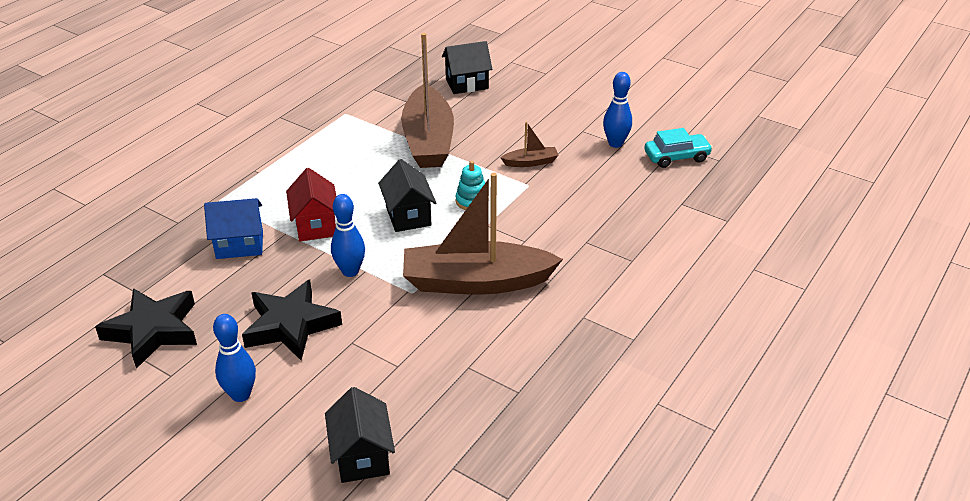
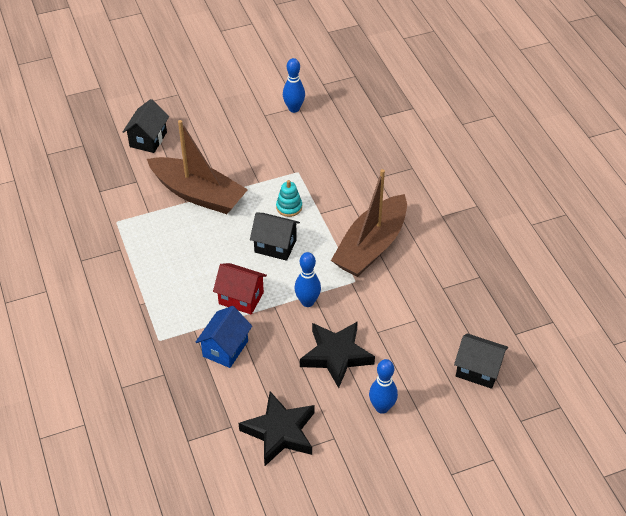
camera: 55 degrees left, 10 degrees up
(530, 162) = (274, 158): brown boat -> none
(676, 157) = (334, 91): turquoise car -> none

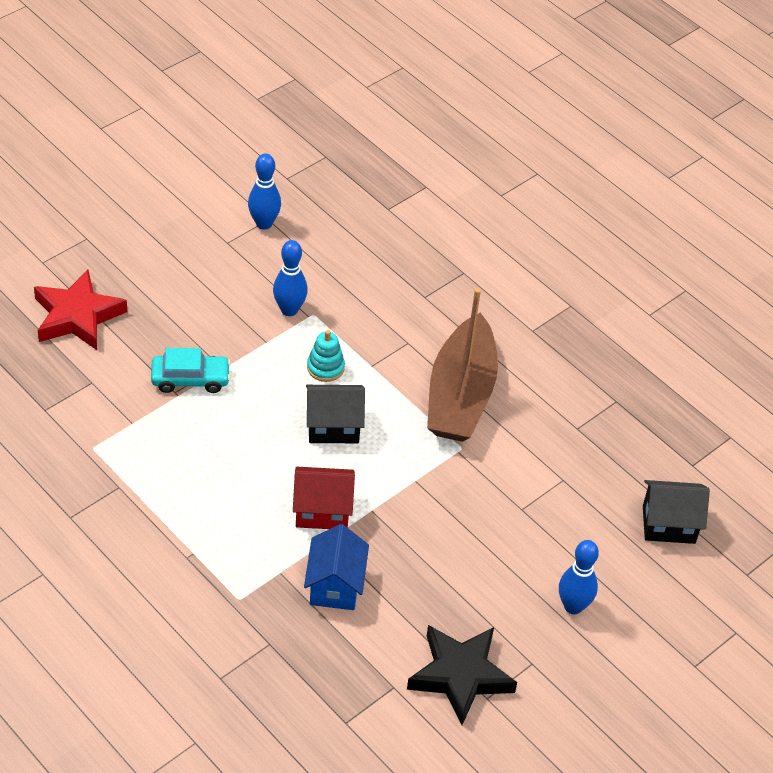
camera: 25 degrees left, 0 degrees up
(148, 139) = (77, 316): black house -> red star
(198, 194) = (190, 379): brown boat -> turquoise car
(307, 302) = (413, 493): blue bowling pin -> blue bowling pin (289, 310)
(336, 355) = (484, 555): black star -> none

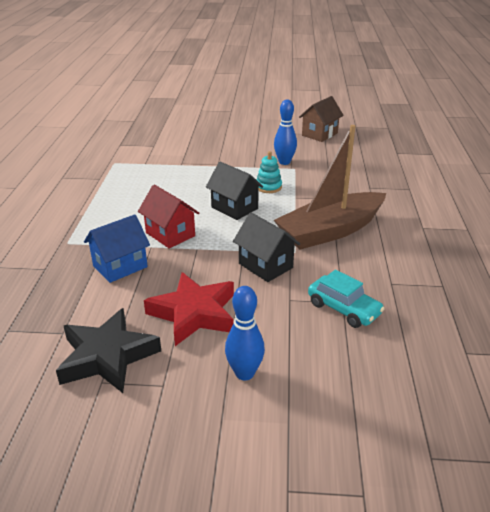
camera: 50 degrees right, 15 degrees down
(77, 316) = (185, 127): red star -> red star (194, 313)
(190, 379) = (196, 162): turquoise car -> turquoise car (343, 309)
(264, 223) = (319, 134): blue bowling pin -> brown house
(668, 524) = (395, 375): black house -> black house (265, 266)

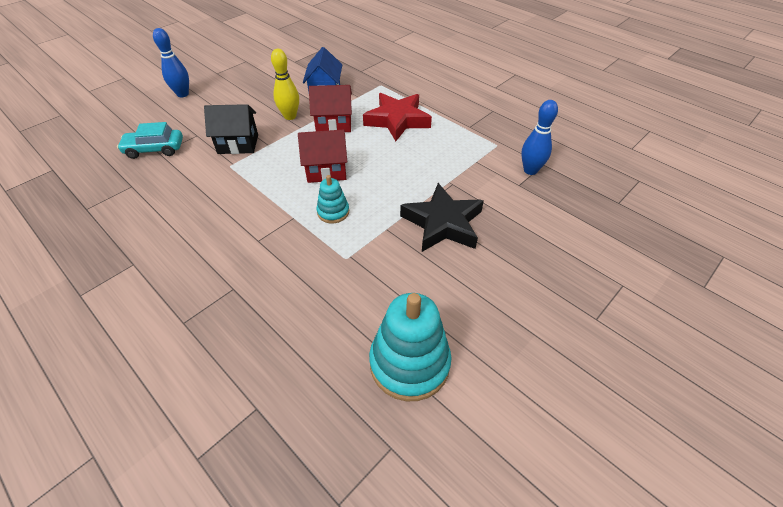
camera: 130 degrees right, 15 degrees up
(107, 356) = (258, 66): black star -> black star (443, 223)
(188, 263) = (290, 116): none -> yellow bowling pin
(194, 313) = (244, 99): red star -> red star (397, 120)
(234, 208) = (326, 171): black house -> red house
(284, 162) = (369, 260): blue bowling pin -> blue bowling pin (530, 170)
(319, 134) = (409, 363): brown house -> turquoise stacking toy
(330, 231) = (220, 201): brown boat -> none

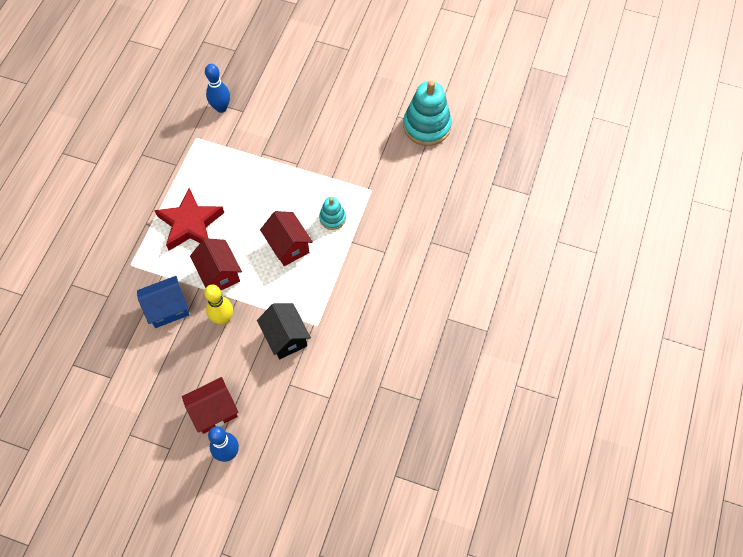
camera: 115 degrees left, 15 degrees up
(154, 149) = (326, 406): turquoise car -> none
(219, 95) = (214, 411): none -> red house
(443, 223) = (309, 145): black star -> none

